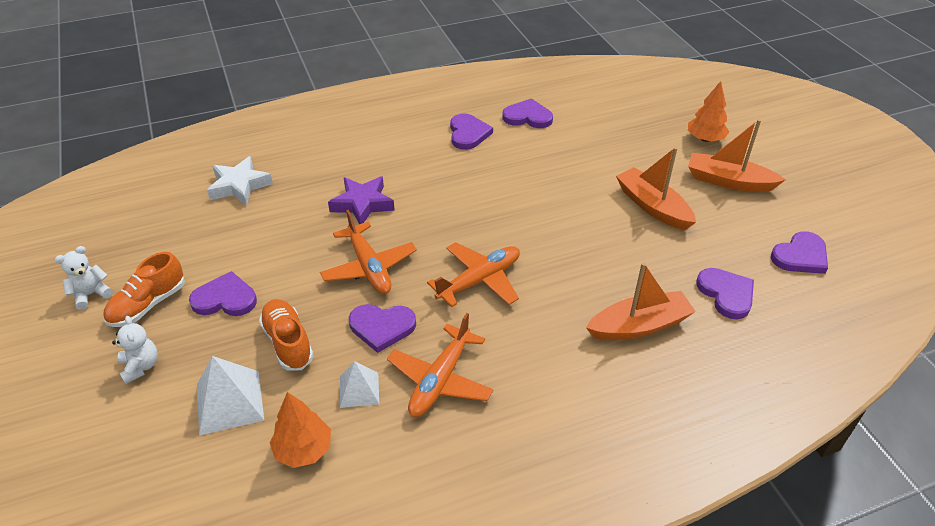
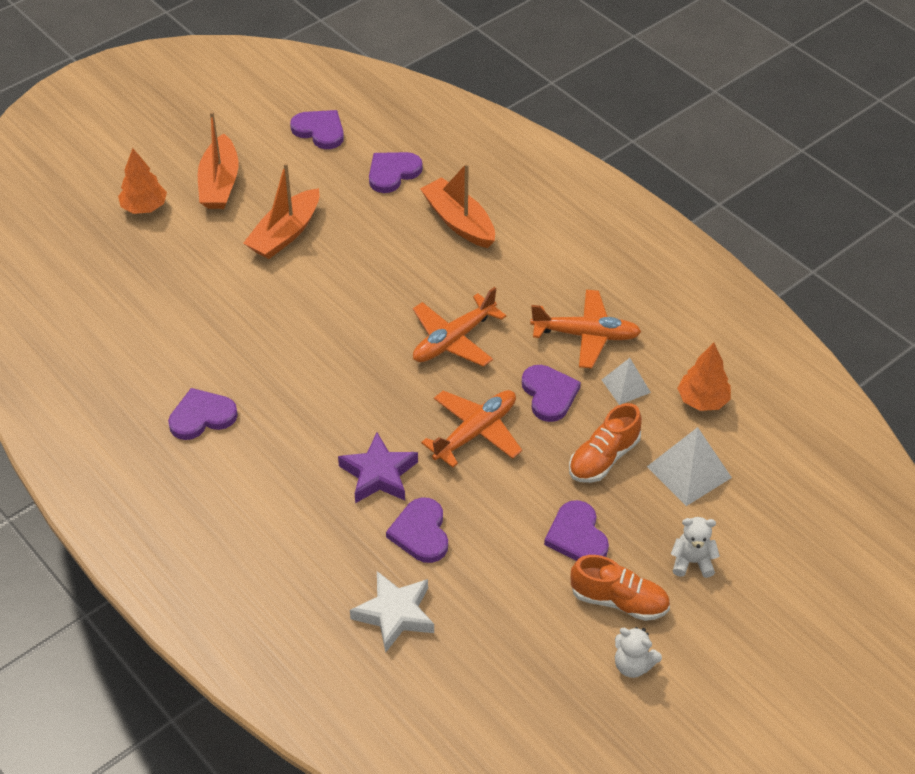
camera: 110 degrees left, 5 degrees up
(141, 366) = (692, 562): white teddy bear -> white teddy bear turned 45 degrees clockwise
(480, 280) = (453, 340): orange plane -> orange plane turned 75 degrees counterclockwise
(527, 117) = (145, 368): purple heart -> purple heart (421, 533)

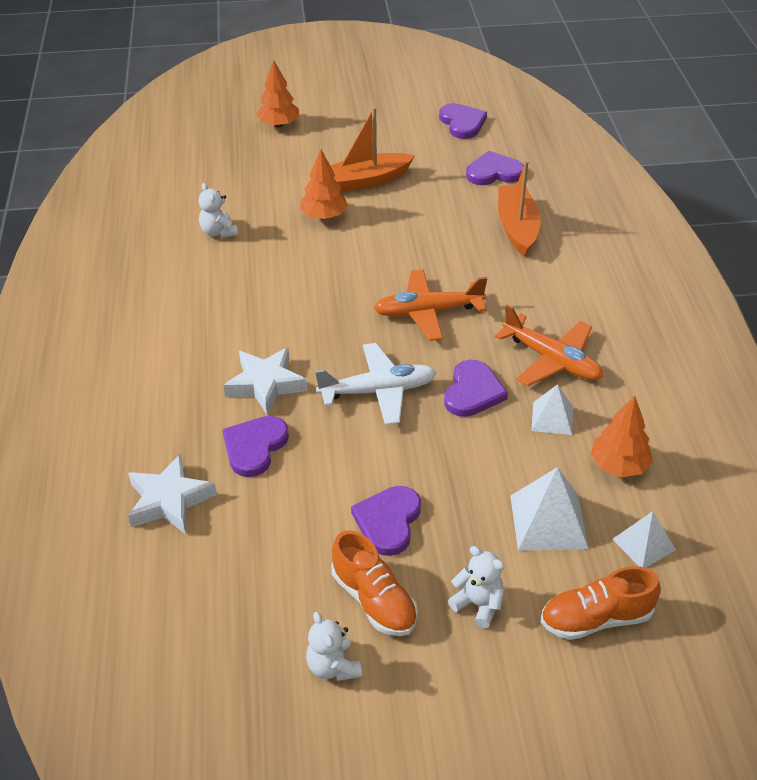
camera: 35 degrees right, 5 degrees down
(197, 350) = (218, 232): none -> white teddy bear
(202, 416) = (175, 278): purple heart -> none
(219, 184) = (349, 130): orange boat -> none
(280, 288) = (324, 216): none -> orange tree
(379, 474) = (266, 384): purple star -> white star
(476, 432) = (378, 391): orange plane -> white plane
(603, 458) = (474, 468): orange shoe -> orange shoe (596, 619)
(765, 453) = (644, 544): none -> white pyramid

